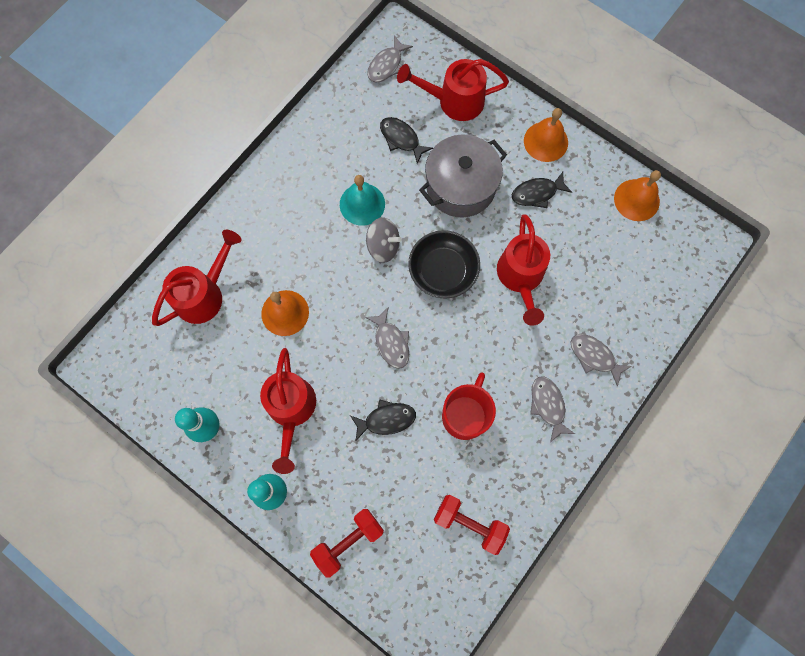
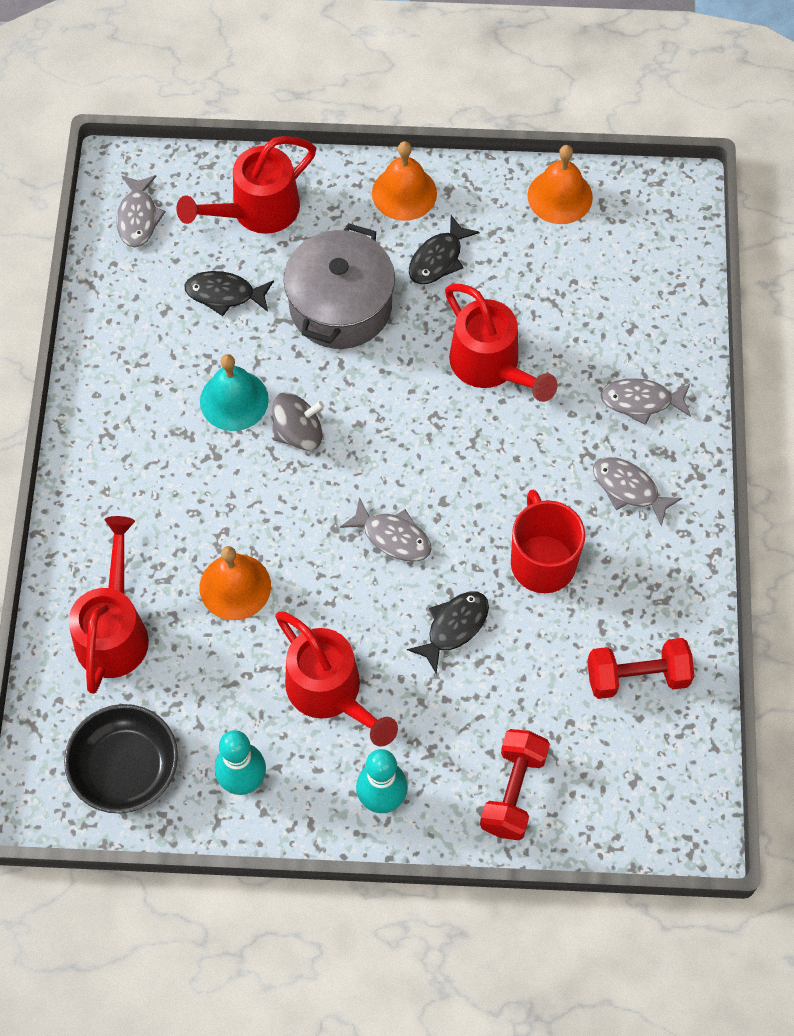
camera: 35 degrees left, 10 degrees down
(443, 271) = (393, 416): black bowl -> black bowl (125, 767)

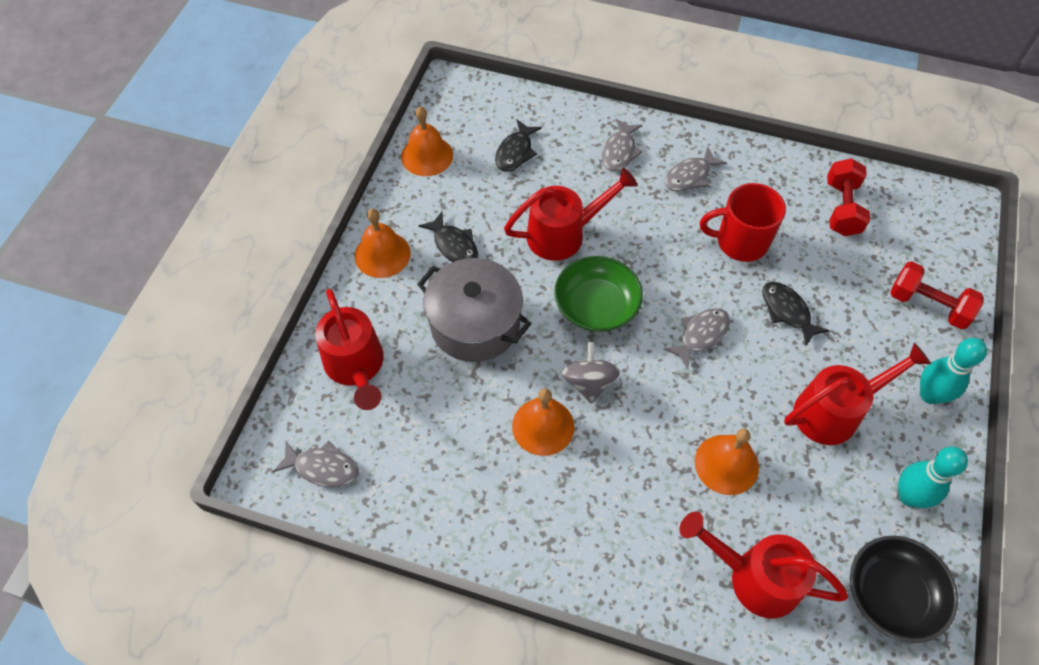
camera: 75 degrees left, 5 degrees down
(224, 294) = (432, 411): black fish -> black fish (515, 152)
(234, 400) = (543, 426): turquoise bell -> orange bell
(400, 421) = (596, 306): none -> green bowl

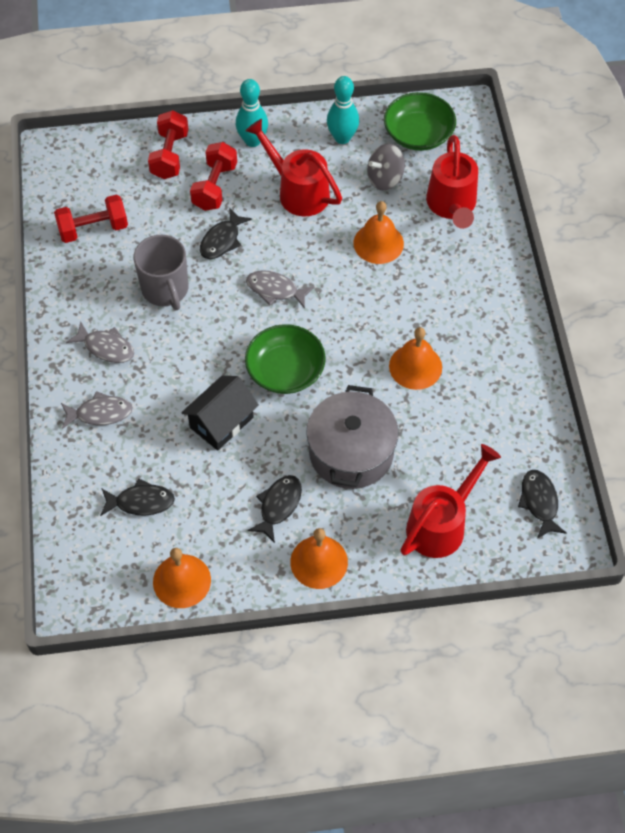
camera: 115 degrees left, 0 degrees up
(323, 468) = (539, 502): grey fish -> black fish
(564, 234) = (221, 422): red watering can -> black house
(589, 382) = (360, 350): grey spinning top -> grey spinning top (385, 179)
(740, 242) = (165, 290): red mug -> grey mug
(867, 331) = (214, 187): none -> red dumbbell
(892, 594) = (418, 134): black bowl -> green bowl

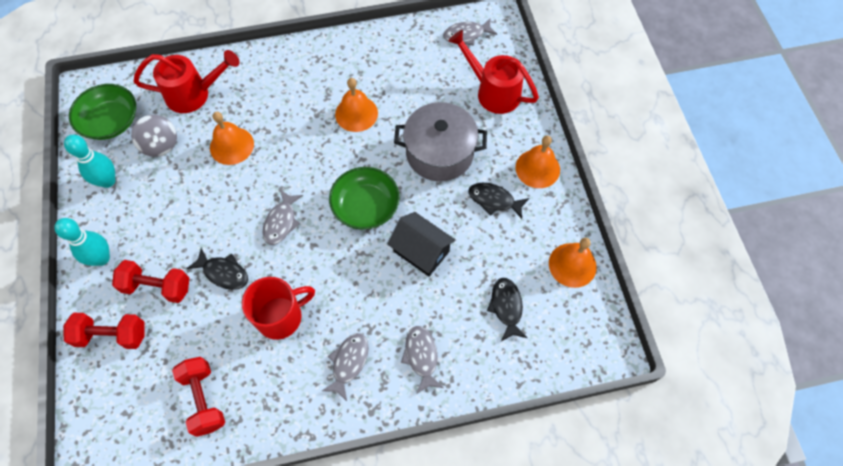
camera: 95 degrees left, 5 degrees up
(165, 290) = (281, 317): grey mug -> red mug
(297, 191) = (169, 213): red watering can -> none
(539, 502) = (466, 35): black fish -> grey fish

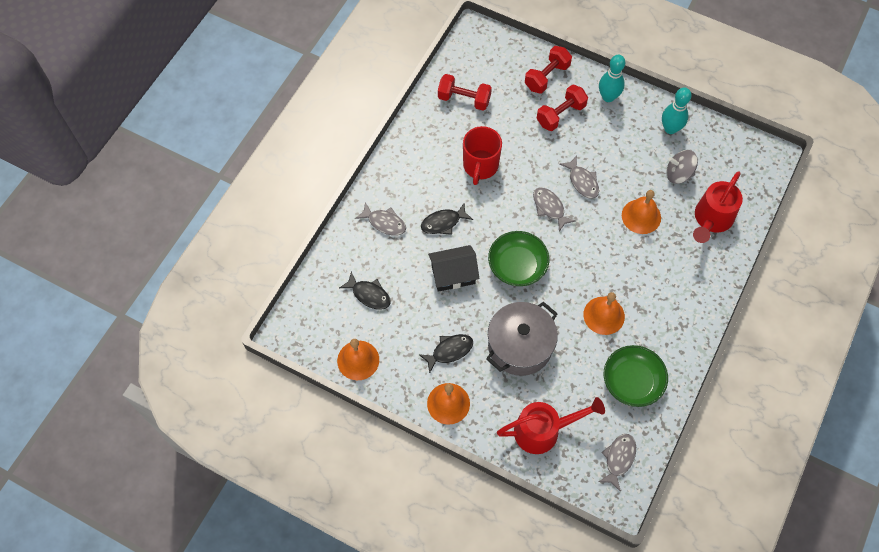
camera: 130 degrees right, 0 degrees up
(111, 121) = (725, 155): green bowl -> green bowl (632, 381)
(223, 273) = (539, 154): black fish -> black fish (443, 223)
(349, 363) = (417, 182): grey fish -> grey fish (582, 181)

